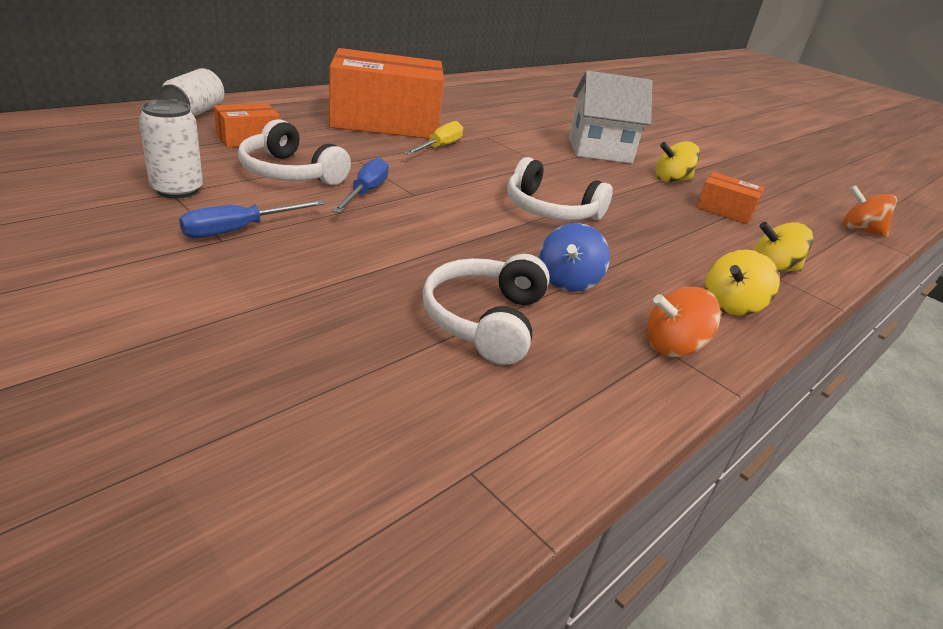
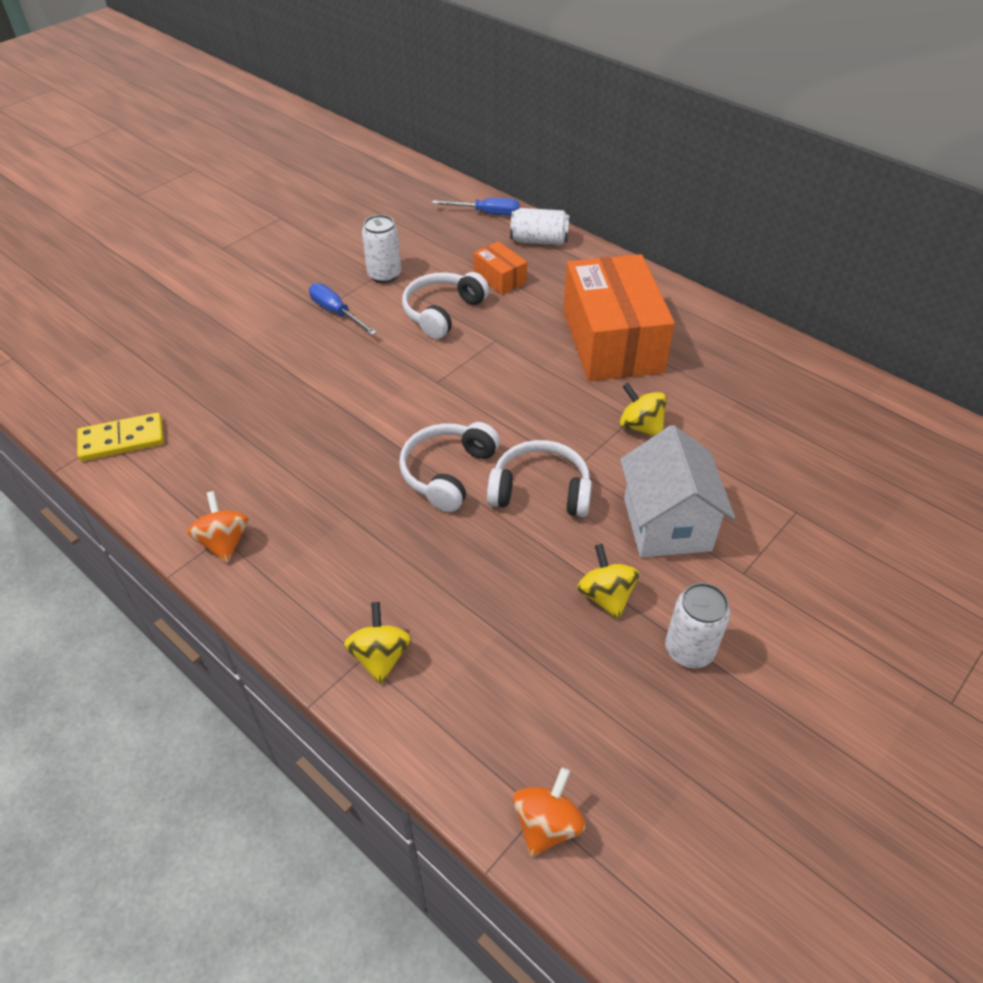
camera: 90 degrees right, 15 degrees up
(365, 192) = (425, 355): blue screwdriver -> blue screwdriver (486, 213)
(439, 147) = (566, 385): yellow screwdriver -> none
(476, 450) = (122, 440): none -> yellow domino
(485, 320) = (245, 437): white headphones -> white headphones (540, 491)
(568, 281) = (310, 482): blue spinning top -> none
(704, 168) = (689, 650): none -> white can
(724, 210) = (530, 643): orange box -> none
(731, 305) = (294, 598): yellow spinning top -> yellow spinning top (640, 426)

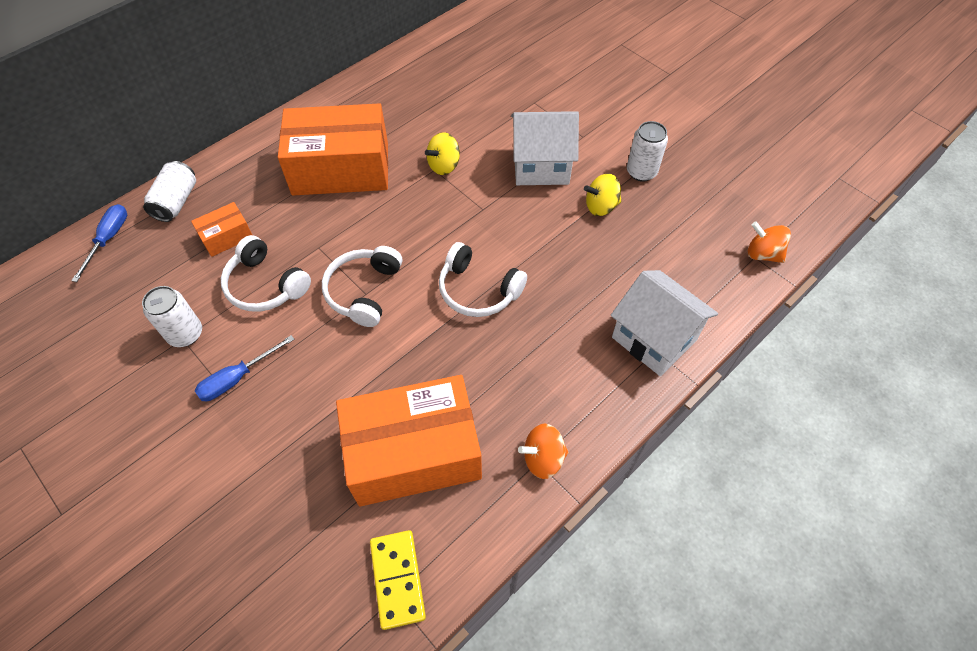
camera: 85 degrees left, 10 degrees up
(245, 438) = (414, 453): none -> orange box
(380, 656) = (654, 338): yellow spinning top -> white house
(540, 491) = (503, 232): white headphones -> white headphones (364, 291)

